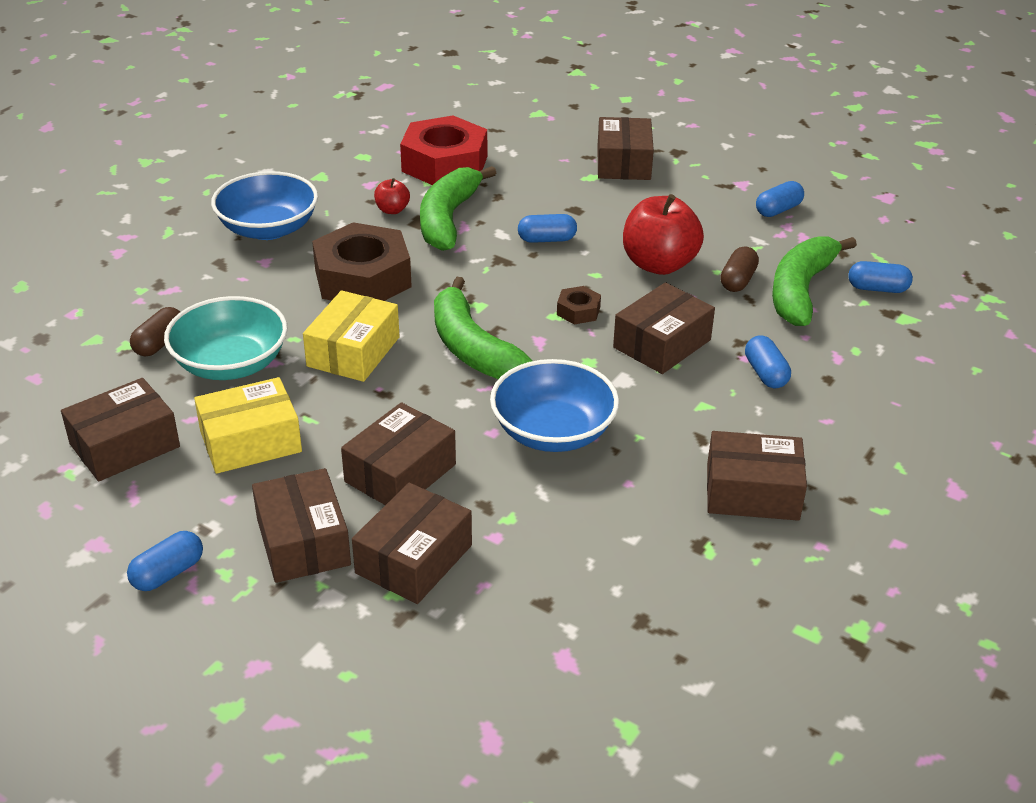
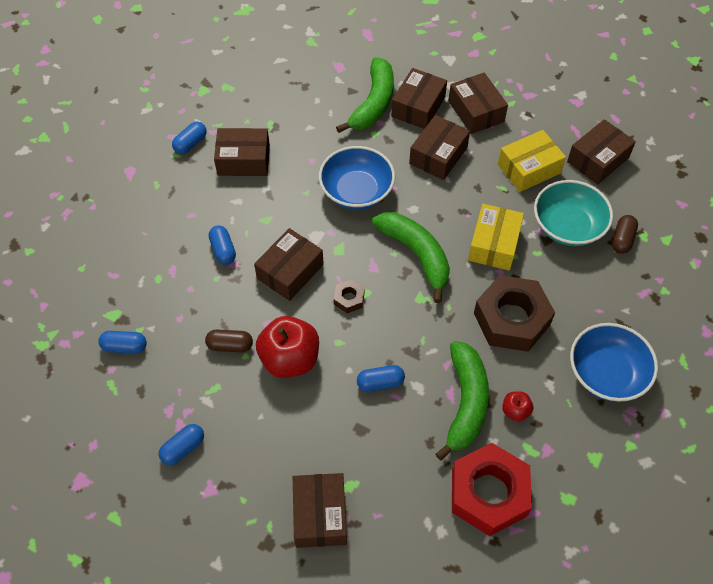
camera: 175 degrees right, 20 degrees up
(168, 573) = (534, 90): blue capsule -> blue capsule (191, 143)
(738, 280) = (230, 345): brown capsule -> brown capsule turned 75 degrees clockwise
(801, 290) = (183, 339): green banana -> green banana (373, 103)

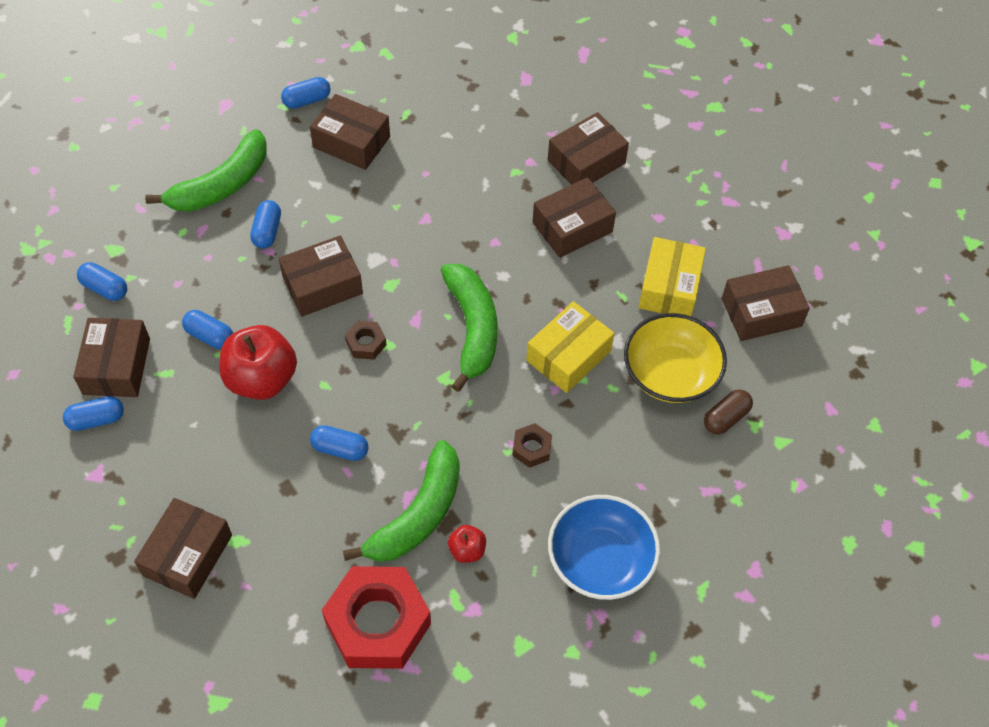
camera: 25 degrees right, 0 degrees up
(230, 345) = (210, 336): brown capsule -> blue capsule
(356, 191) = (452, 228): blue bowl -> none
(373, 103) = (537, 137): green banana -> green banana (221, 185)
(476, 111) = (651, 194): brown box -> brown box (117, 366)
(511, 319) = (531, 448): brown nut -> brown nut, size x0.44
(529, 168) = (669, 287): yellow box -> yellow box turned 75 degrees counterclockwise
(568, 226) = (670, 374): turquoise bowl -> yellow bowl

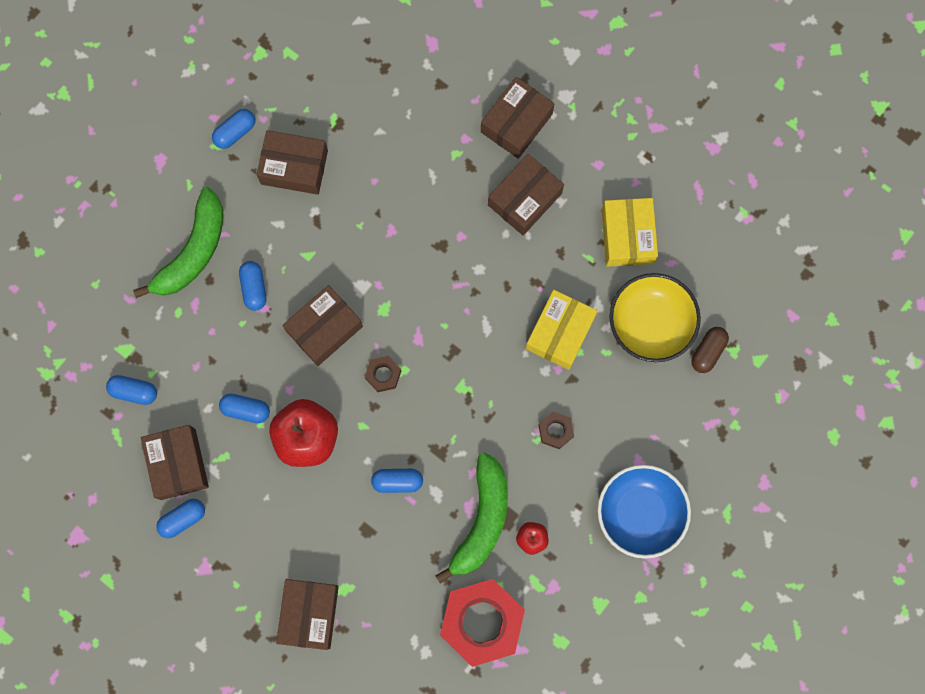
camera: 15 degrees left, 20 degrees up
(472, 328) = (469, 331): green banana -> none
(761, 312) = (712, 237): brown box -> none

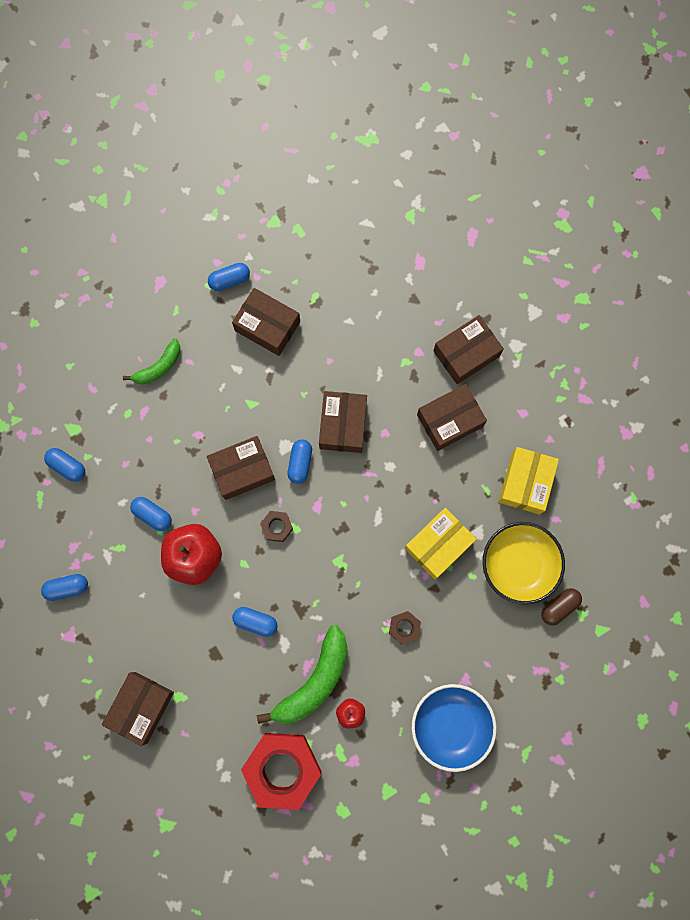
camera: 20 degrees right, 0 degrees up
(178, 464) = (80, 540): brown box -> brown box (343, 425)
(193, 251) = (158, 367): green banana -> green banana, size x0.58
(254, 288) = (197, 415): blue capsule -> blue capsule (300, 463)

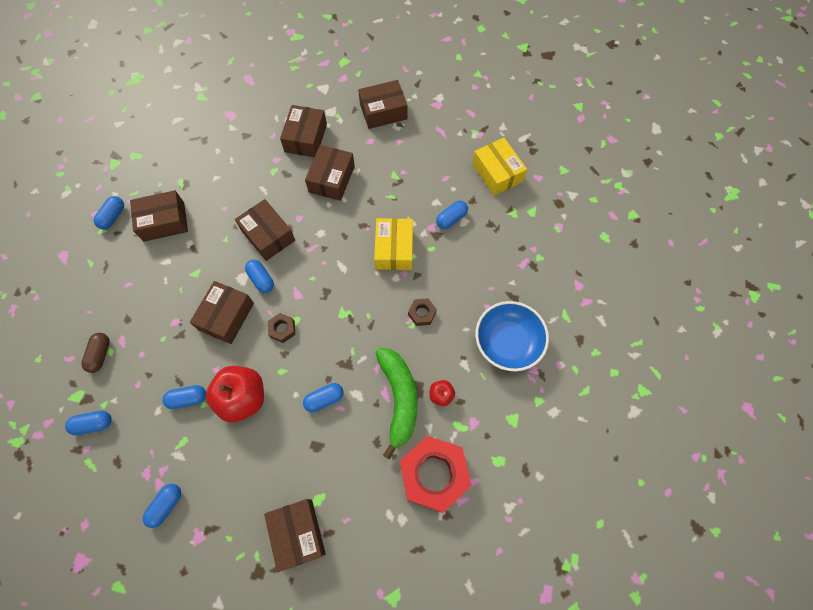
camera: 45 degrees left, 10 degrees down
(158, 367) = (108, 305): green banana -> none
(519, 565) = (451, 219): yellow bowl -> blue capsule
(525, 483) = (409, 174): yellow box -> yellow box (497, 173)
(559, 607) = (497, 220): brown capsule -> brown capsule (100, 355)
(566, 392) = (383, 111): none -> brown box

